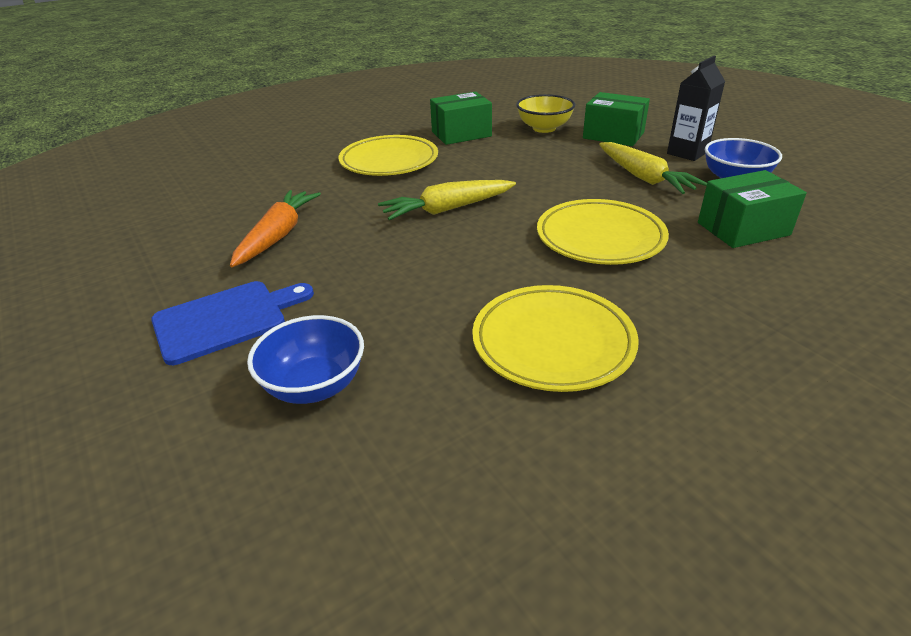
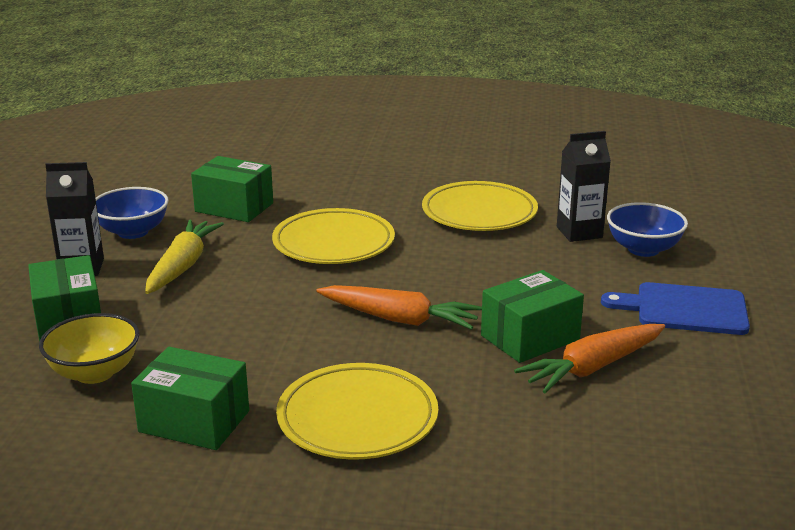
camera: 140 degrees left, 10 degrees down
(342, 236) = (530, 337): none -> green box
(412, 374) = (579, 232): none -> black carton
(447, 209) = (399, 319): yellow carrot -> orange carrot

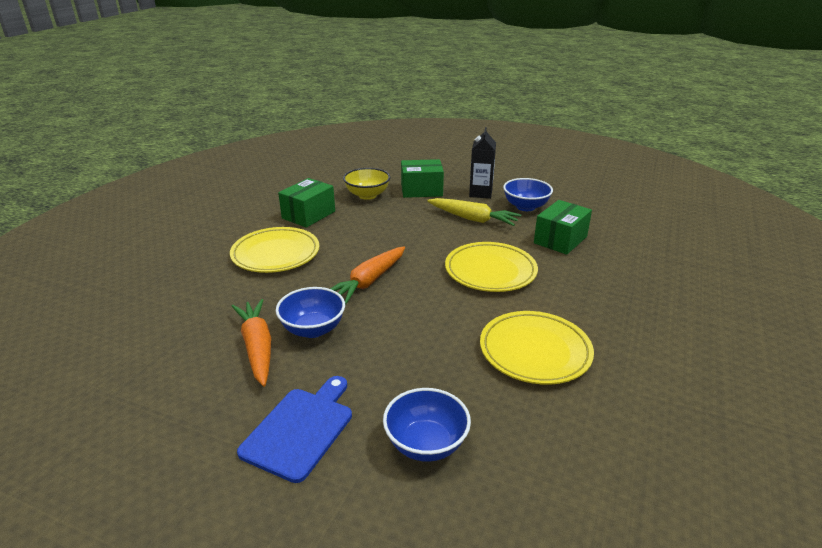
camera: 105 degrees right, 5 degrees up
(530, 337) = (313, 329): green box -> blue bowl
(579, 232) = (478, 407): black carton -> none

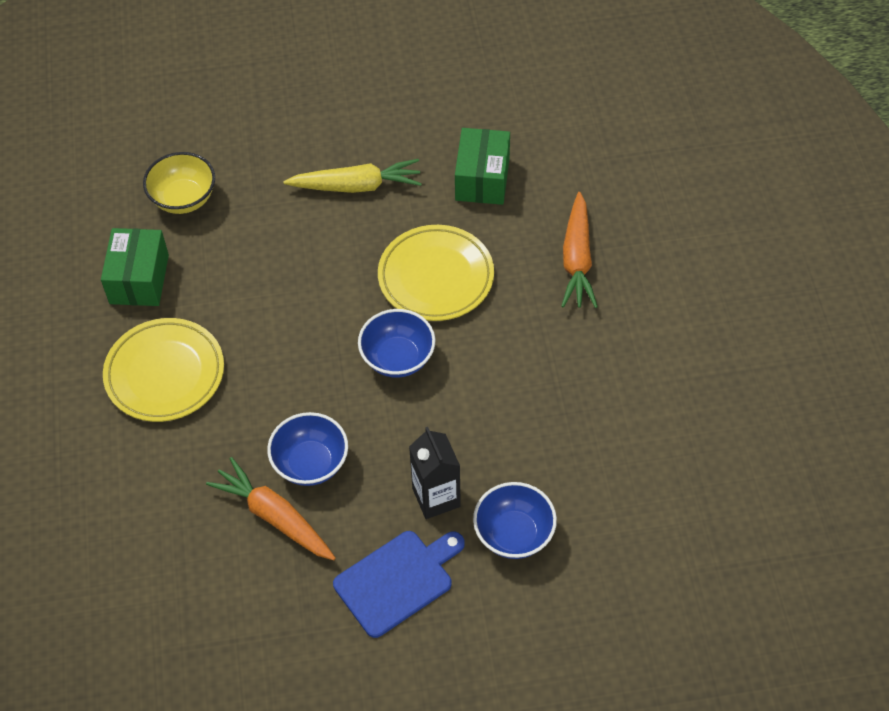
camera: 30 degrees left, 25 degrees up
(300, 429) = (397, 580): blue cutting board -> blue cutting board turned 60 degrees clockwise
(369, 281) = (314, 363): orange carrot -> orange carrot (577, 259)
(421, 190) = (249, 152): green box -> none
(480, 193) = (332, 122): black carton -> black carton (436, 497)
(525, 207) = (406, 127): blue bowl -> blue bowl (398, 358)
(535, 351) = (546, 376): yellow plate -> none

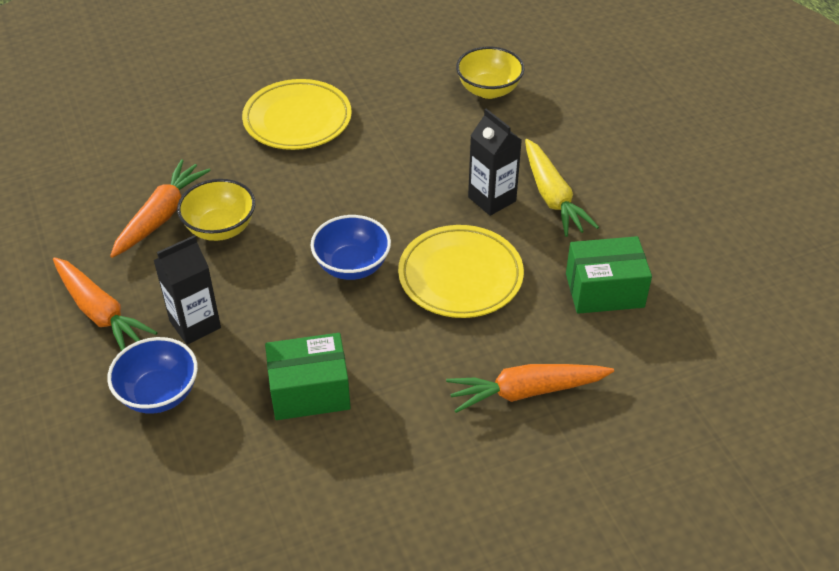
camera: 75 degrees right, 10 degrees down
(139, 279) = (391, 84): green box -> green box (309, 391)
(310, 463) = (220, 228): blue bowl -> yellow bowl
(344, 232) = (492, 199): none -> black carton
(397, 580) = (100, 312): blue cutting board -> orange carrot

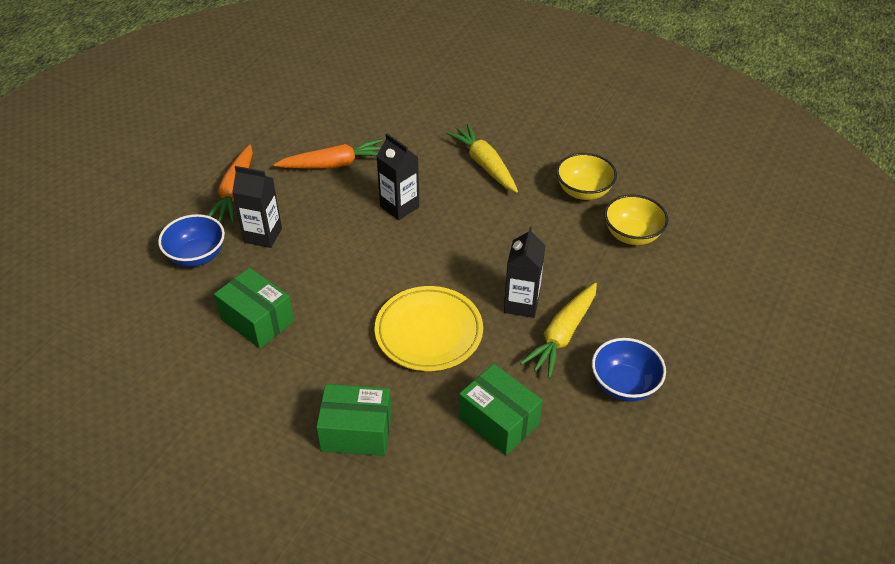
camera: 50 degrees right, 0 degrees up
(220, 228) = (351, 194): yellow bowl -> yellow bowl (583, 191)
(280, 205) = (399, 207): none -> black carton
(297, 120) = (484, 165): yellow plate -> yellow carrot
(352, 266) = (382, 273): blue bowl -> blue bowl (624, 385)
(526, 392) = (356, 431): orange carrot -> green box

